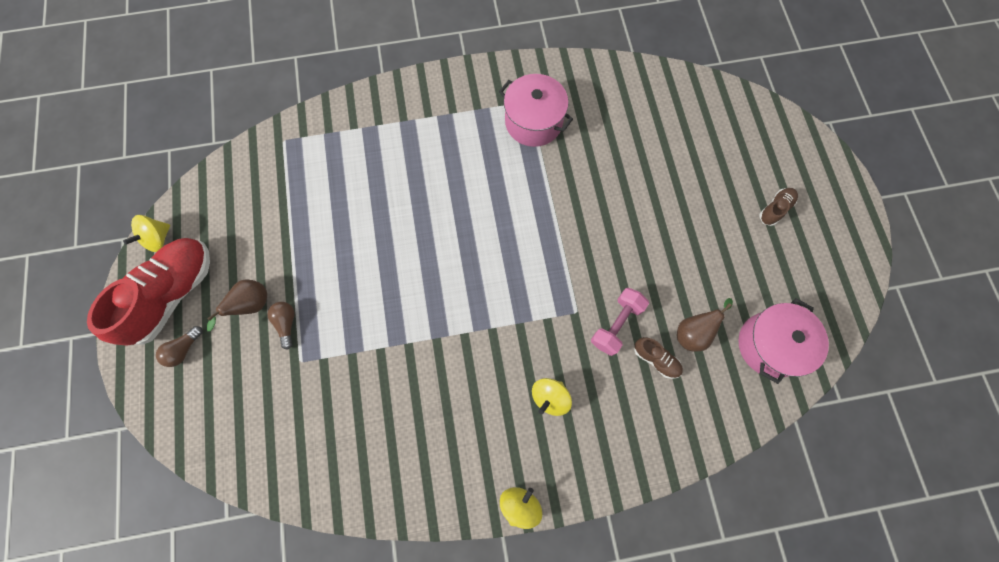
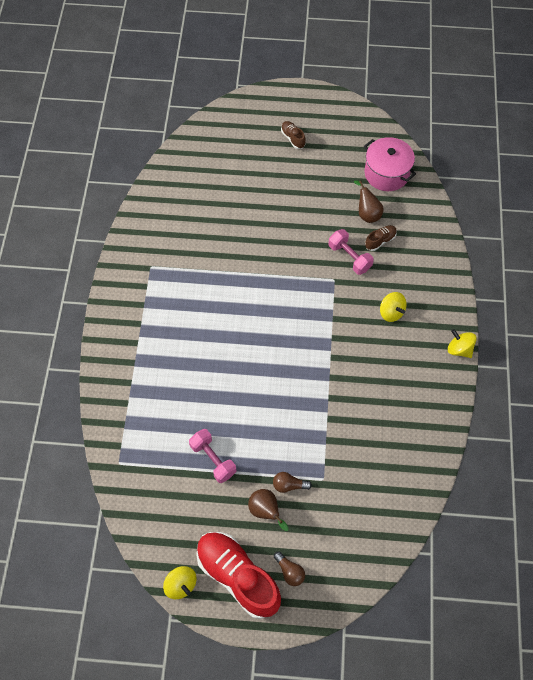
camera: 75 degrees left, 10 degrees down
(304, 232) = (213, 459): none -> pink dumbbell
(533, 122) = (170, 267): pink pot -> none

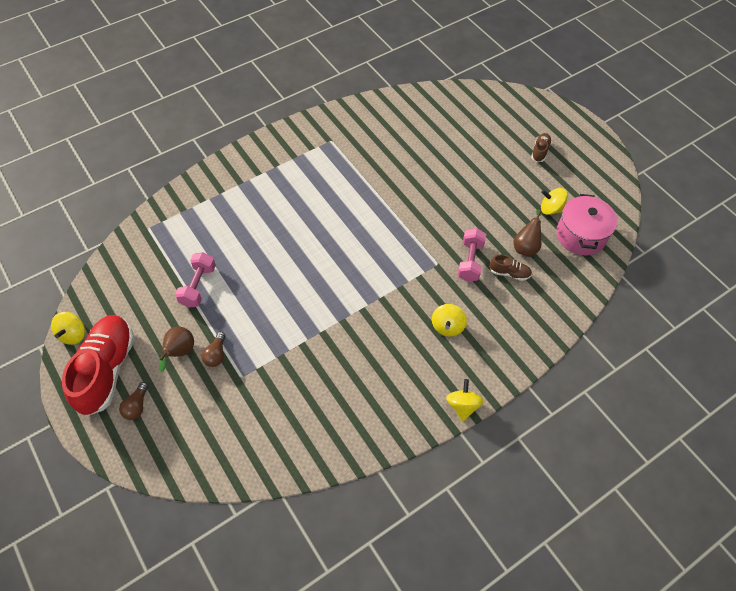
camera: 50 degrees right, 5 degrees down
(289, 485) = (216, 354): brown light bulb -> brown light bulb turned 135 degrees counterclockwise
(349, 173) = (551, 209): none -> yellow spinning top

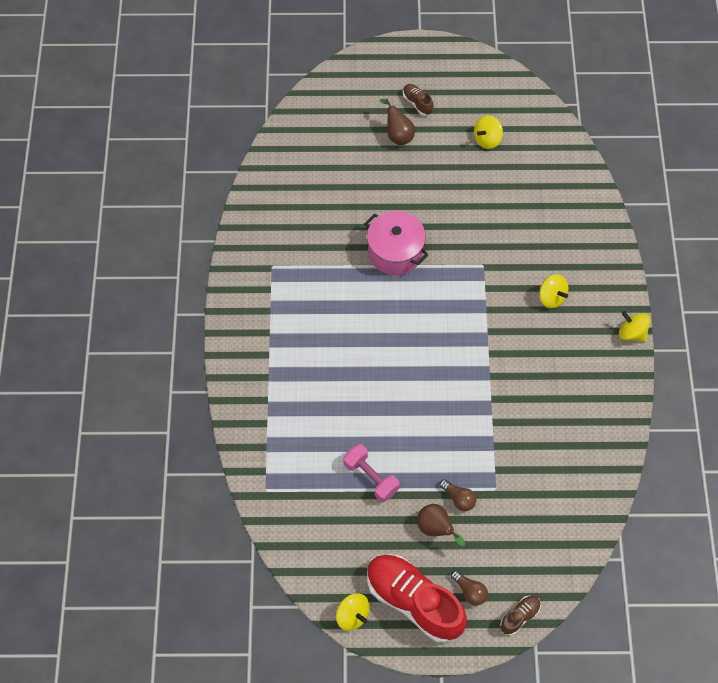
camera: 55 degrees left, 5 degrees up
(470, 261) = (498, 238): pink dumbbell -> none
(509, 273) = (530, 216): brown shoe -> brown shoe (519, 616)
(526, 246) = (512, 186): brown pear -> brown pear (398, 135)
(580, 235) = (530, 137): pink pot -> pink pot (395, 252)

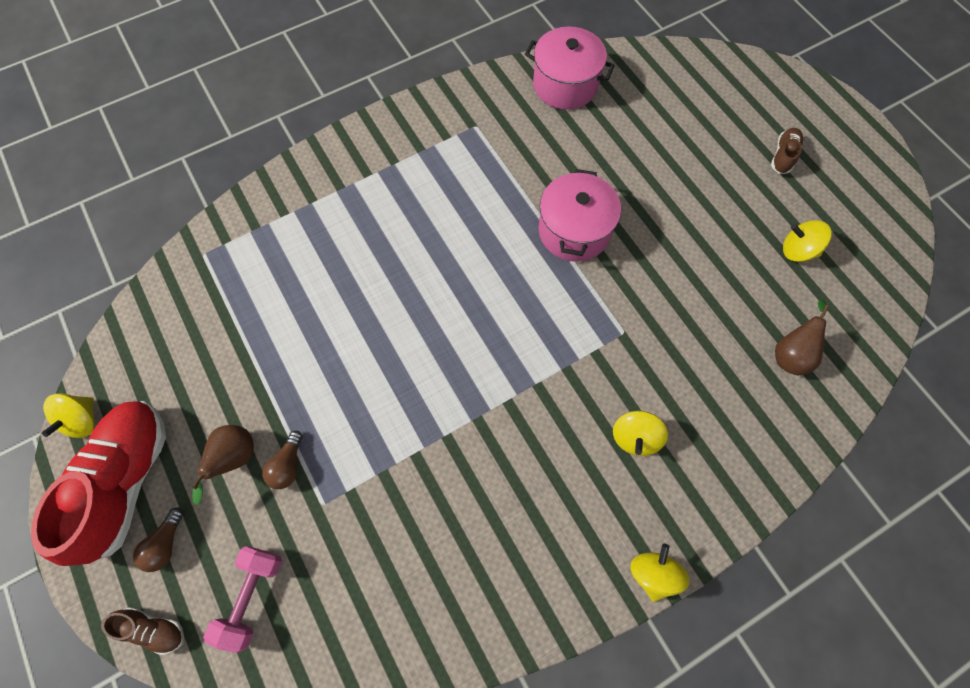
camera: 60 degrees right, 5 degrees up
(275, 192) = (565, 85): none -> pink pot
(371, 477) = (269, 351): pink dumbbell -> pink dumbbell (252, 597)
(398, 135) = (726, 158): brown pear -> brown pear (791, 354)

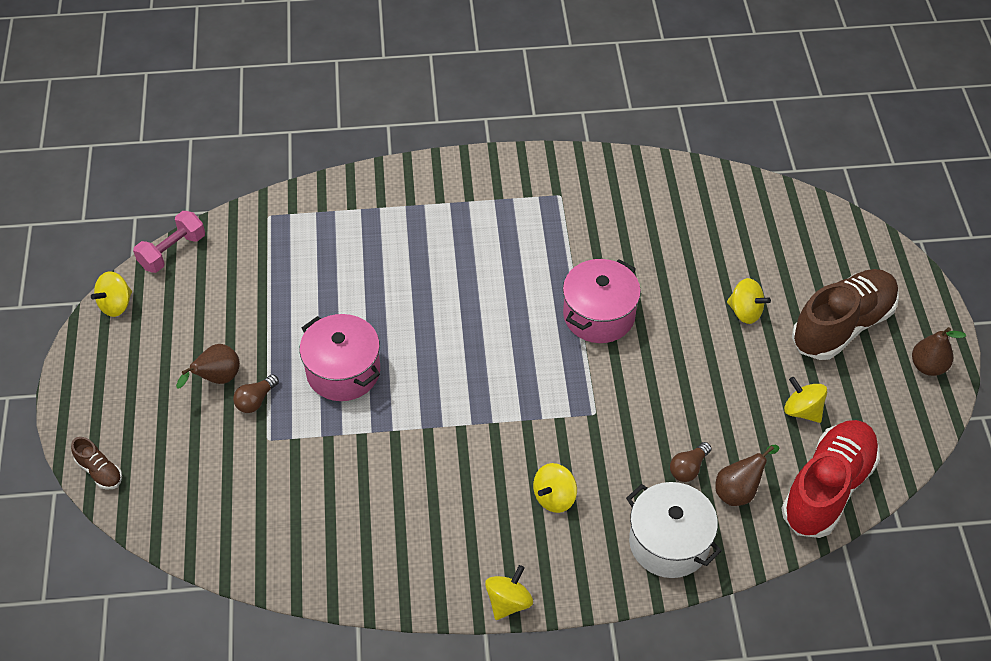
camera: 25 degrees right, 15 degrees down
(126, 482) = (128, 362): red shoe -> red shoe (827, 488)
(166, 544) = (136, 417): brown light bulb -> brown light bulb (688, 468)
(252, 597) = (182, 480): pink dumbbell -> pink dumbbell (172, 252)
(565, 85) = (665, 188): pink pot -> pink pot (343, 371)
(697, 175) = (745, 312): none -> yellow spinning top
(761, 436) = (669, 542): none -> white pot
(783, 156) = (842, 326): brown shoe -> brown shoe, size x2.29
(871, 166) = (928, 366): none -> brown pear

